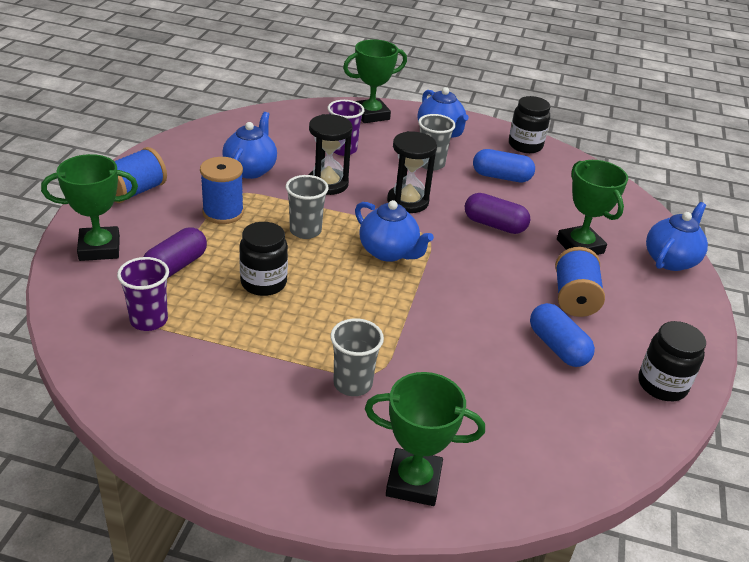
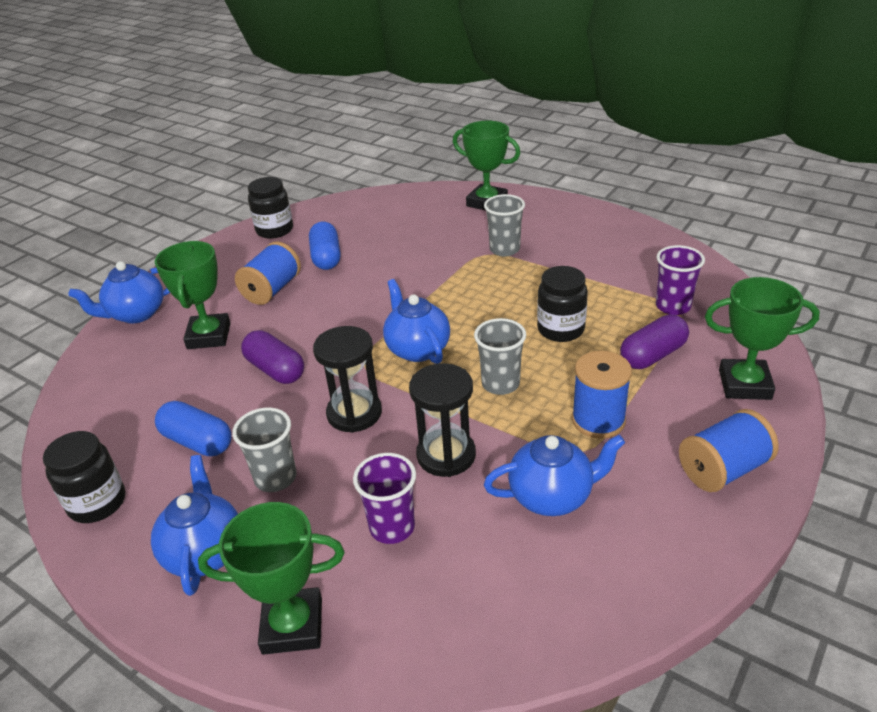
camera: 155 degrees left, 0 degrees up
(250, 169) = (552, 496): blue teapot -> blue teapot turned 135 degrees counterclockwise

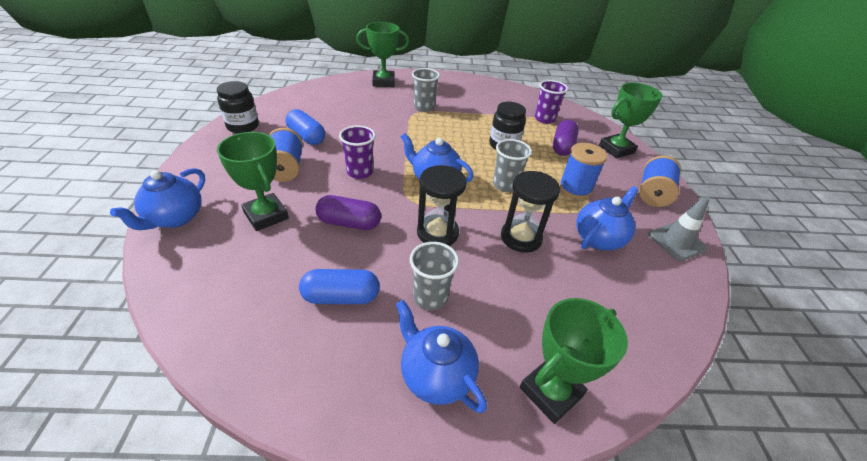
camera: 40 degrees left, 5 degrees up
(97, 503) = (301, 384): black jar -> none
(392, 527) = (538, 295): purple cup -> purple cup (360, 172)
(672, 548) = (676, 241): none -> grey traffic cone

